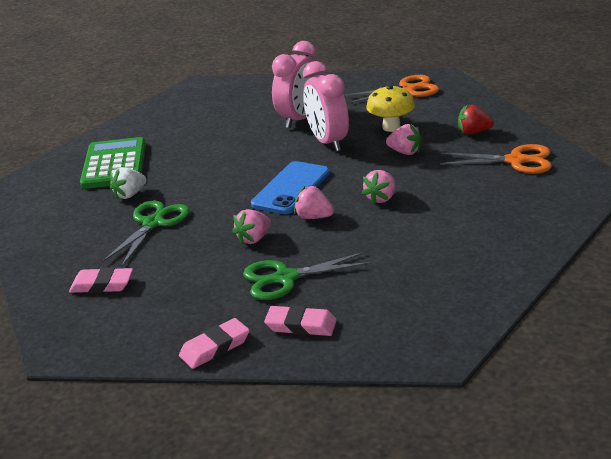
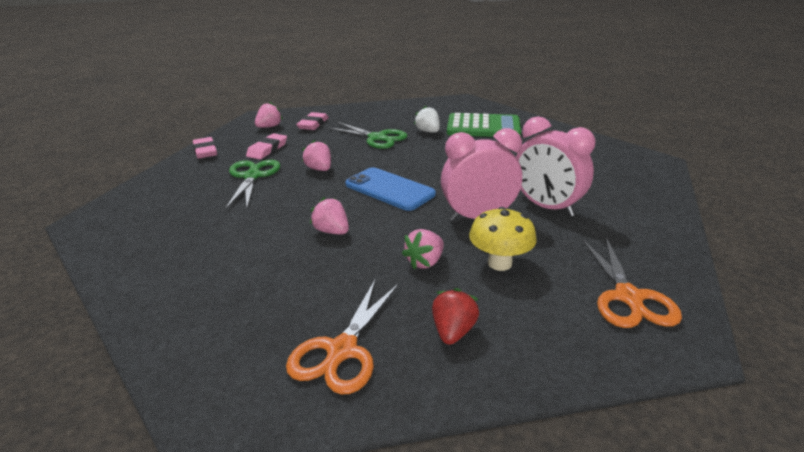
camera: 100 degrees right, 0 degrees up
(301, 325) = (190, 177): pink eraser -> pink eraser (267, 149)
(314, 217) = (329, 195): pink strawberry -> pink strawberry (269, 127)

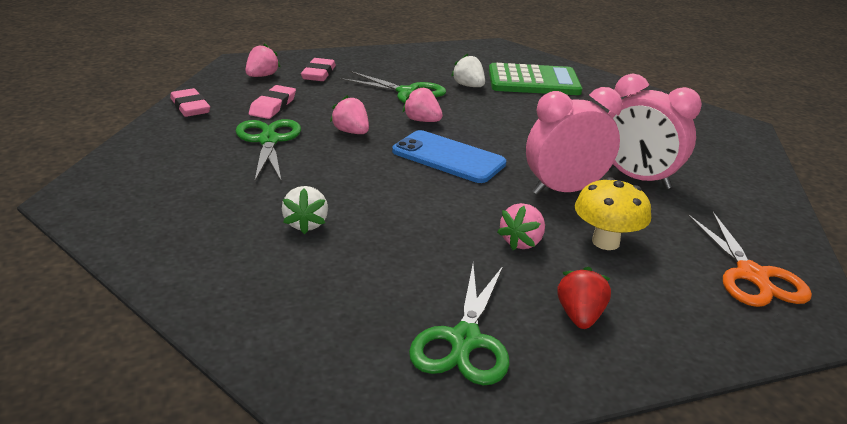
camera: 10 degrees left, 0 degrees up
(252, 244) = (306, 224): none -> white strawberry
(332, 231) = (398, 208): pink strawberry -> pink strawberry (422, 121)
(342, 350) = (464, 340): orange scissors -> green scissors

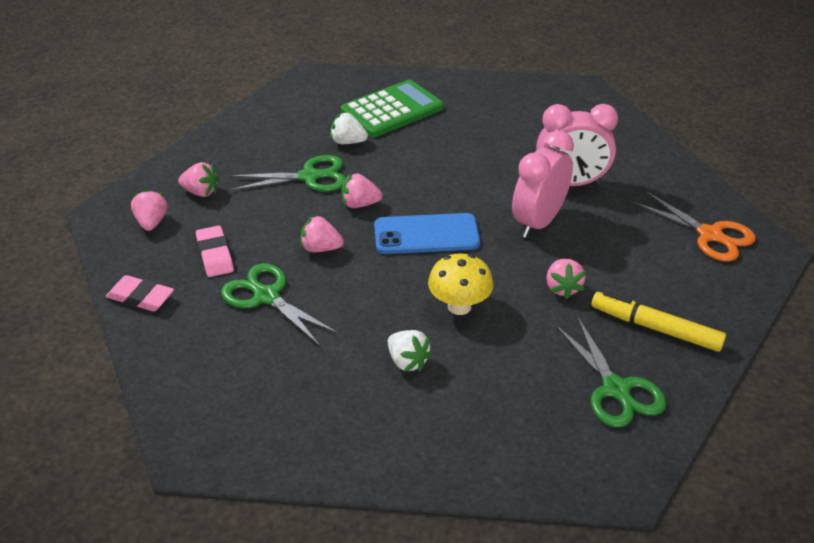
camera: 35 degrees left, 10 degrees up
(319, 73) = (201, 192): pink eraser -> pink strawberry
(579, 316) = (655, 328): red strawberry -> yellow marker
(605, 242) = (609, 256): yellow mushroom -> yellow mushroom (459, 306)

